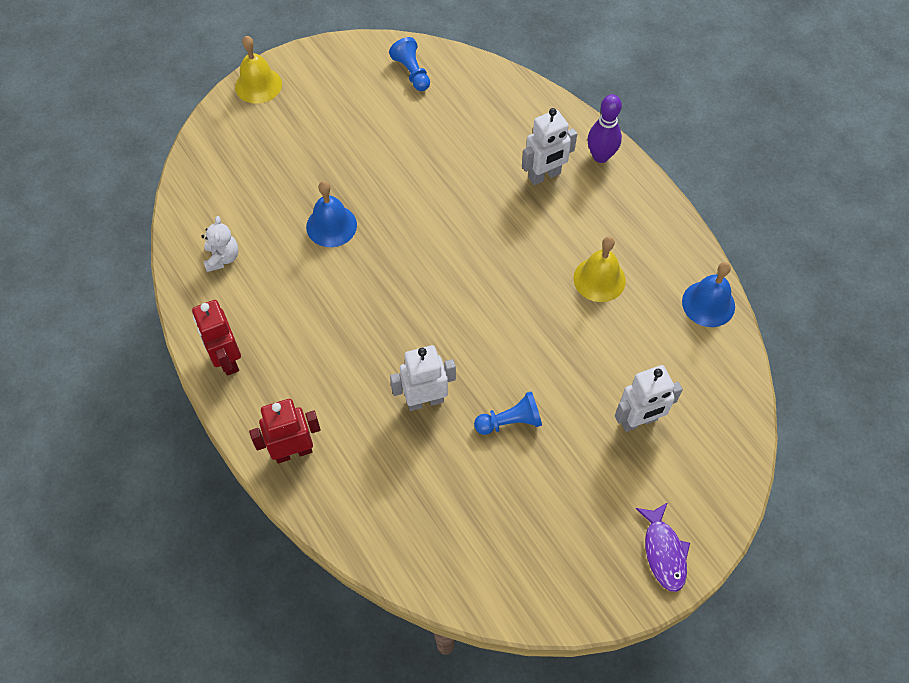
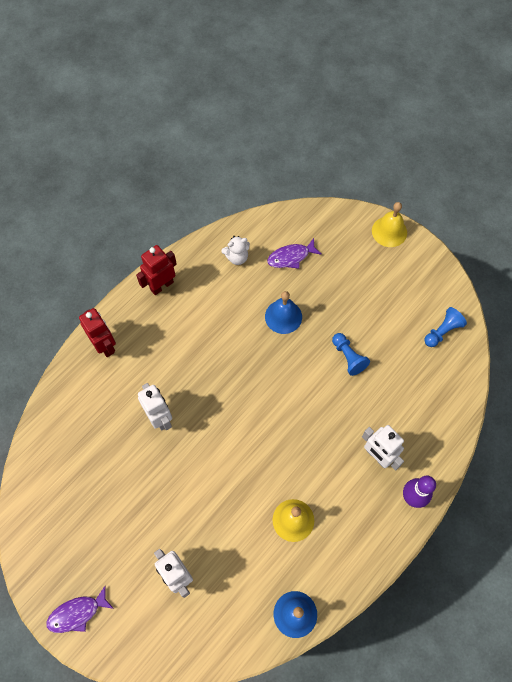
camera: 75 degrees right, 5 degrees up
(249, 196) = (291, 257): none -> purple fish
(510, 421) = (156, 480): blue pawn -> blue pawn (348, 357)

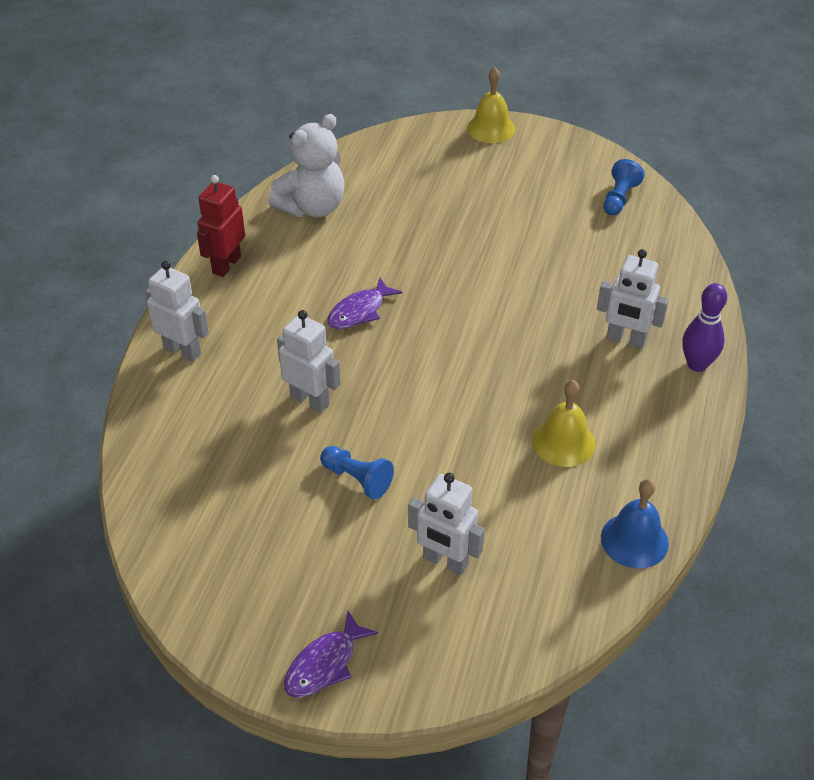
camera: 25 degrees left, 20 degrees down
(105, 345) = (182, 351): red robot -> white robot
(237, 257) = (312, 207): white teddy bear -> white teddy bear, size x1.87
(283, 316) = (412, 245): blue bell -> none
(291, 257) = (383, 186): purple fish -> purple fish (359, 311)
(348, 357) = (522, 258): blue pawn -> blue pawn (357, 479)

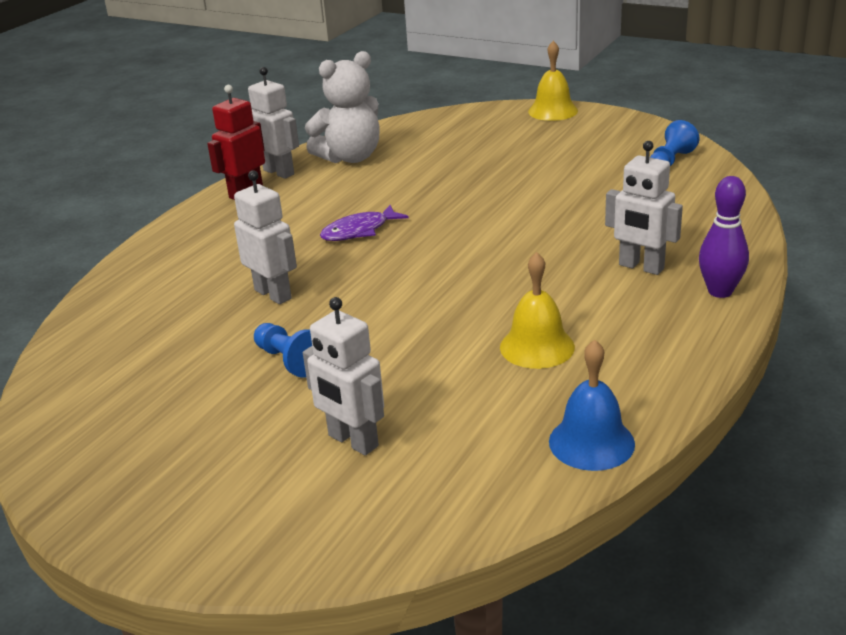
camera: 15 degrees right, 15 degrees down
(182, 351) = (168, 250): white robot -> white robot (279, 172)
(324, 664) = (164, 524): purple fish -> none

